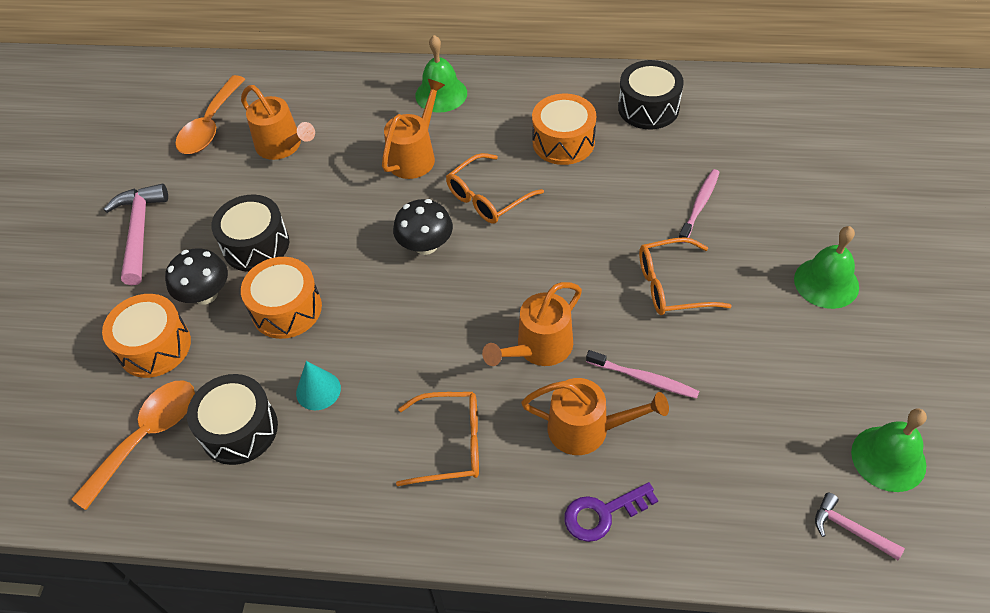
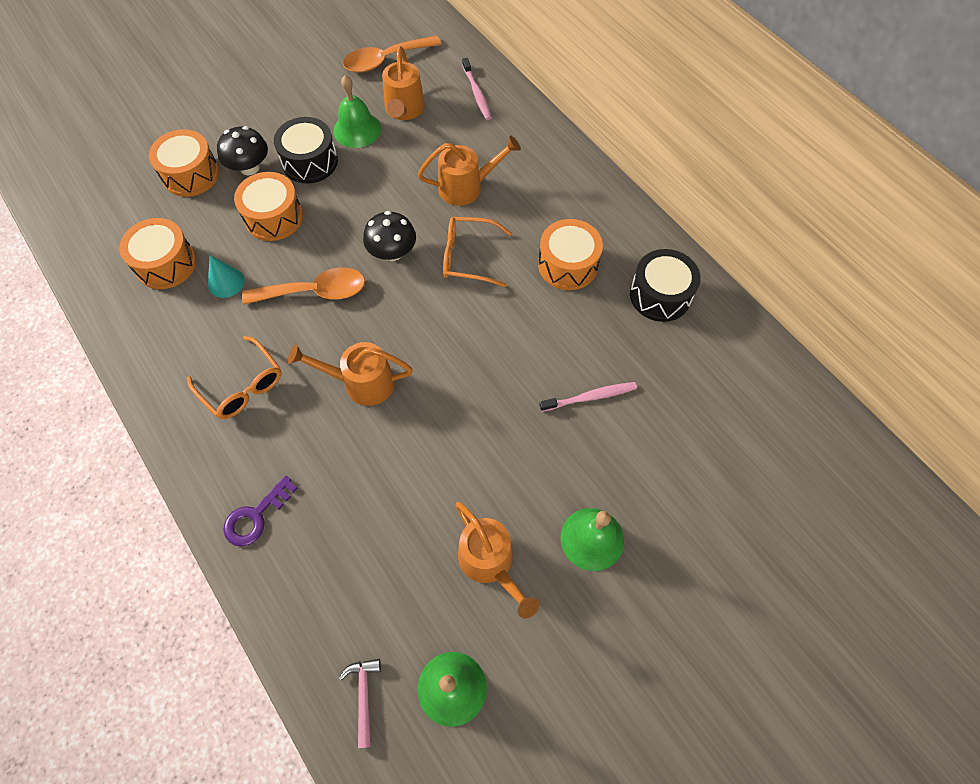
camera: 45 degrees right, 10 degrees up
(139, 232) = (268, 97): pink hammer -> none
(147, 436) = (126, 223): orange spoon -> orange spoon (315, 292)
(239, 429) = (166, 264): black drum -> orange drum
(441, 94) = (540, 158): green bell -> green bell (357, 129)
(587, 429) = (317, 460): orange watering can -> orange watering can (490, 563)
(603, 513) = (256, 516): purple key -> purple key turned 75 degrees counterclockwise
(644, 379) = (389, 468): pink toothbrush -> pink toothbrush (477, 94)
(672, 286) = (491, 430): orange glasses -> none

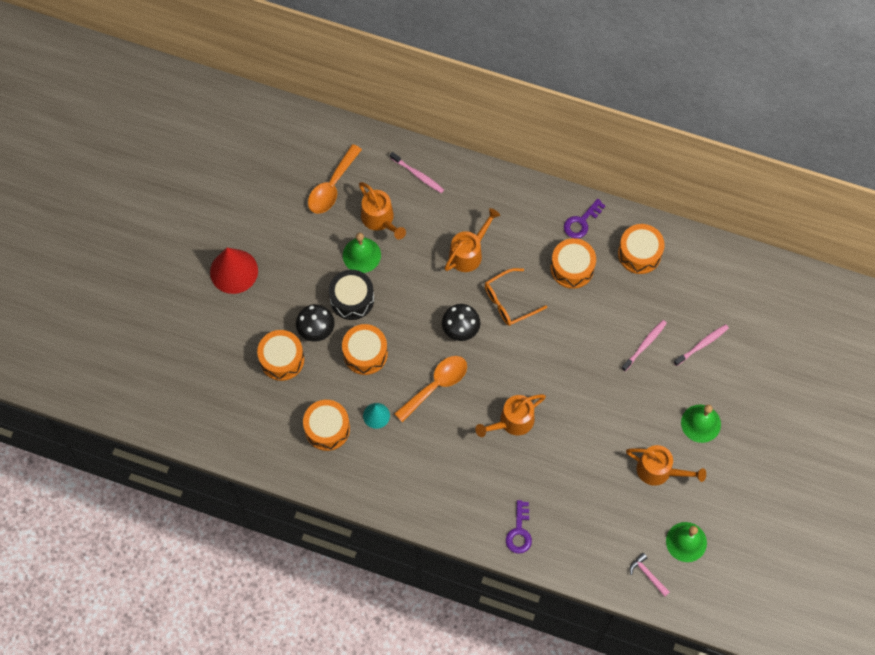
camera: 35 degrees left, 5 degrees up
(227, 78) = (234, 271): none -> red cone
(242, 386) = (446, 469): orange glasses -> none
(616, 226) = (581, 222): none -> purple key
(660, 295) = (639, 253): black drum -> orange drum
(665, 442) = (702, 344): none -> pink toothbrush

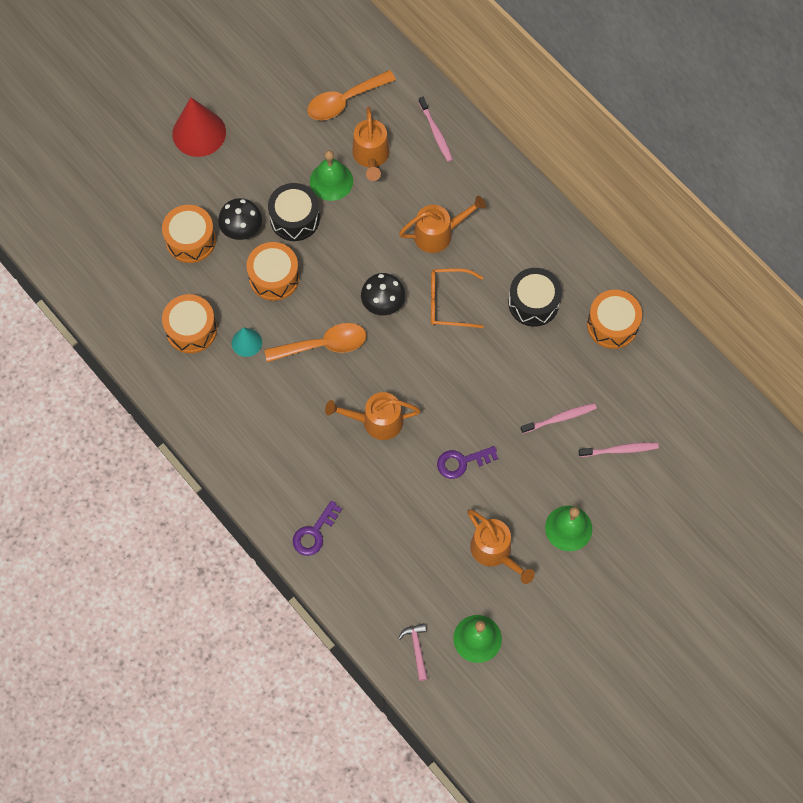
camera: 30 degrees right, 0 degrees up
(572, 268) = (533, 303): orange drum -> black drum
(581, 222) = (572, 262): purple key -> purple key (462, 462)

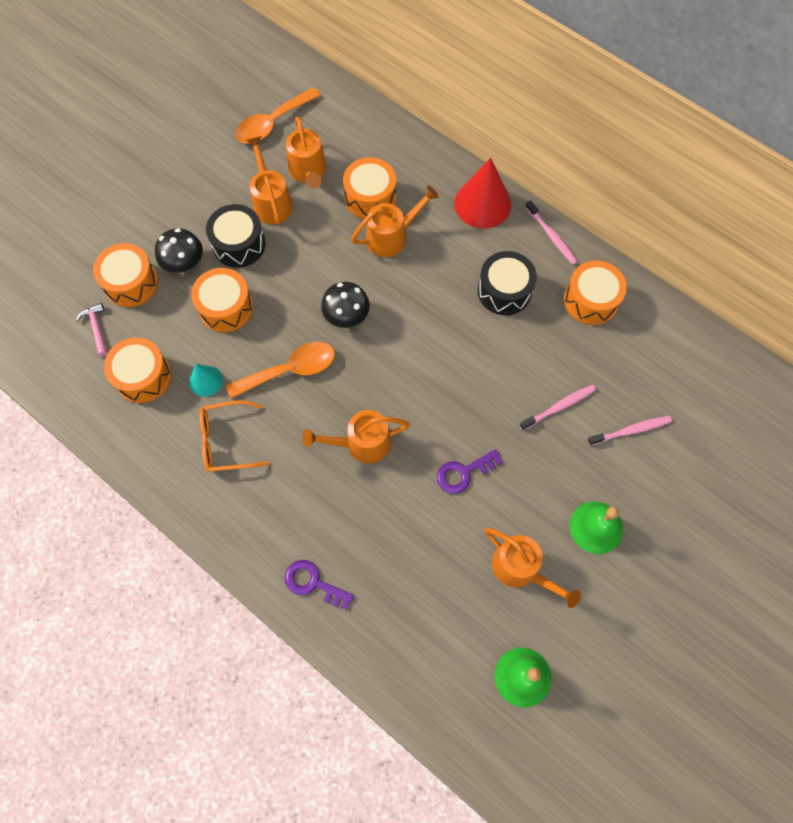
camera: 10 degrees left, 0 degrees up
(199, 133) = (126, 175): red cone -> red cone (482, 204)
(314, 533) = (313, 583): purple key -> purple key turned 90 degrees clockwise
(331, 181) = (271, 201): green bell -> orange watering can
(416, 649) = (455, 703): pink hammer -> pink hammer (96, 328)
(425, 191) = (370, 197): none -> orange drum
(436, 133) = (370, 140): pink toothbrush -> pink toothbrush (552, 236)
(448, 302) = (415, 304): orange glasses -> orange glasses (227, 441)

